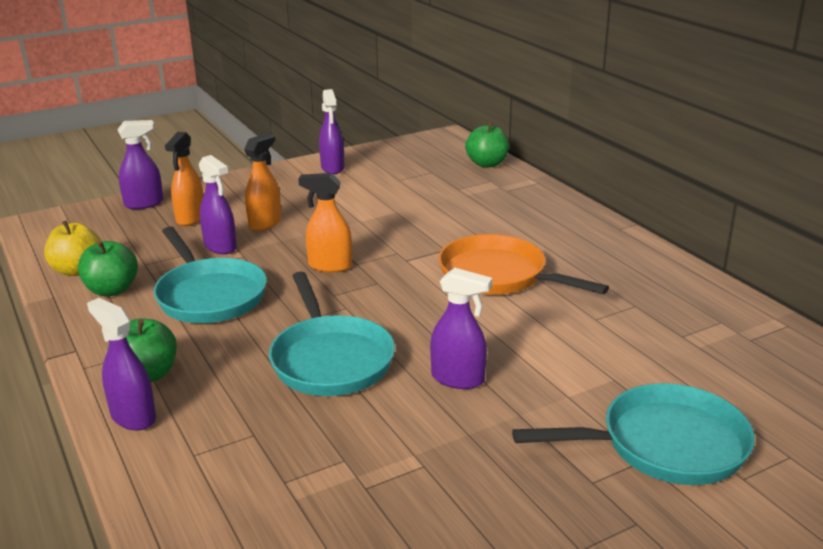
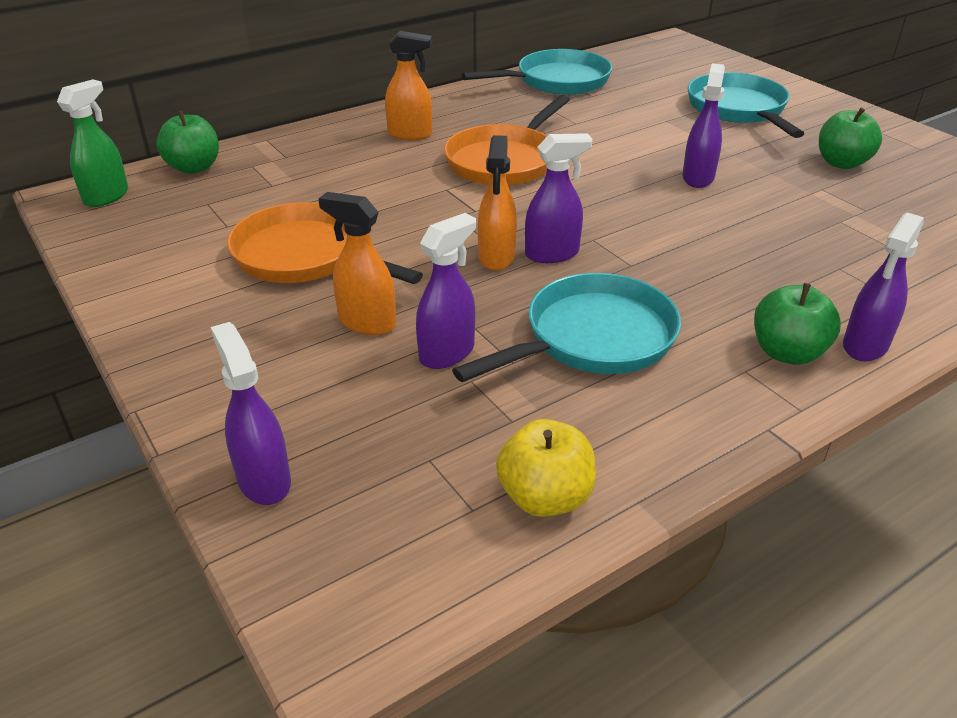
camera: 95 degrees left, 10 degrees up
(112, 290) = (601, 436): green apple -> green apple (842, 163)
(190, 218) = (340, 404): orange spray bottle -> orange spray bottle (410, 134)
(330, 359) = (698, 239): turquoise pan -> turquoise pan (557, 81)
(332, 168) = (160, 283): purple spray bottle -> purple spray bottle (552, 254)
(351, 203) = (305, 256): none -> orange pan
(445, 145) = (107, 196): none -> green spray bottle

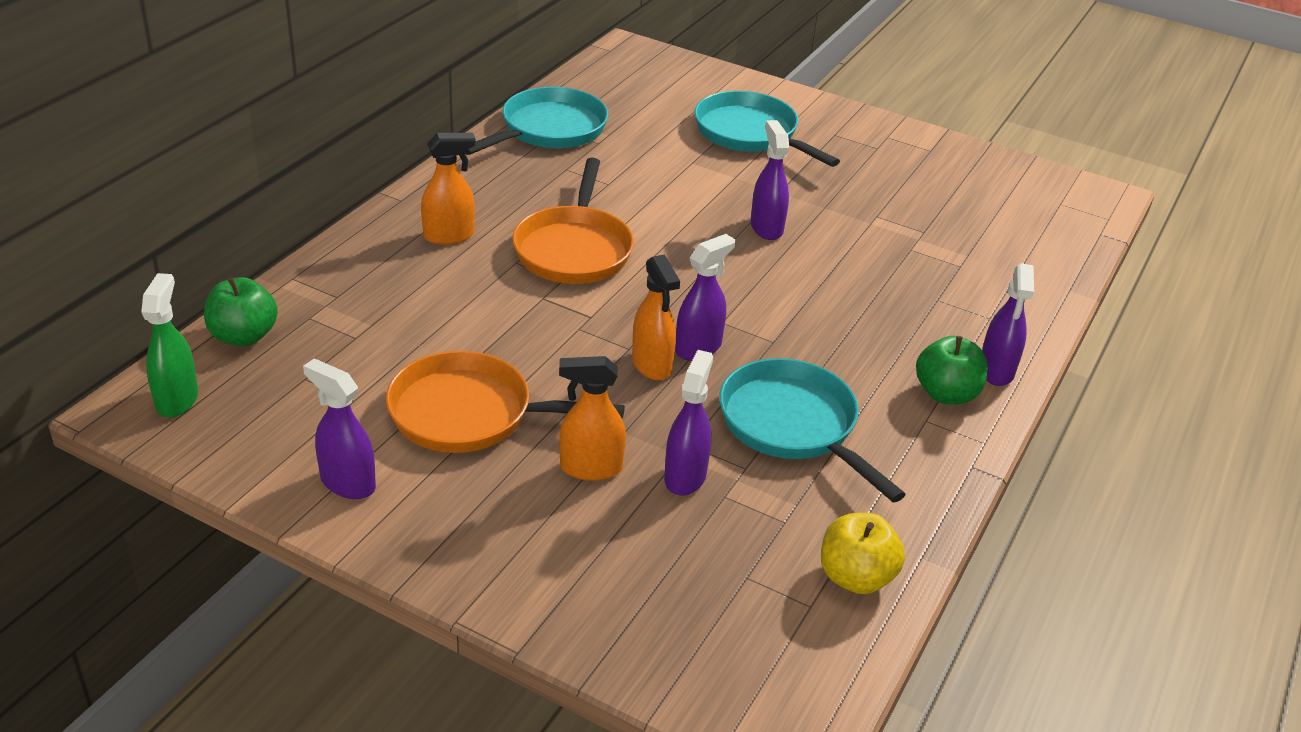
camera: 30 degrees left, 0 degrees up
(264, 480) = (630, 641): purple spray bottle -> purple spray bottle (347, 483)
(592, 338) = (793, 425): turquoise pan -> turquoise pan turned 60 degrees counterclockwise
(842, 163) = (876, 182): green apple -> none

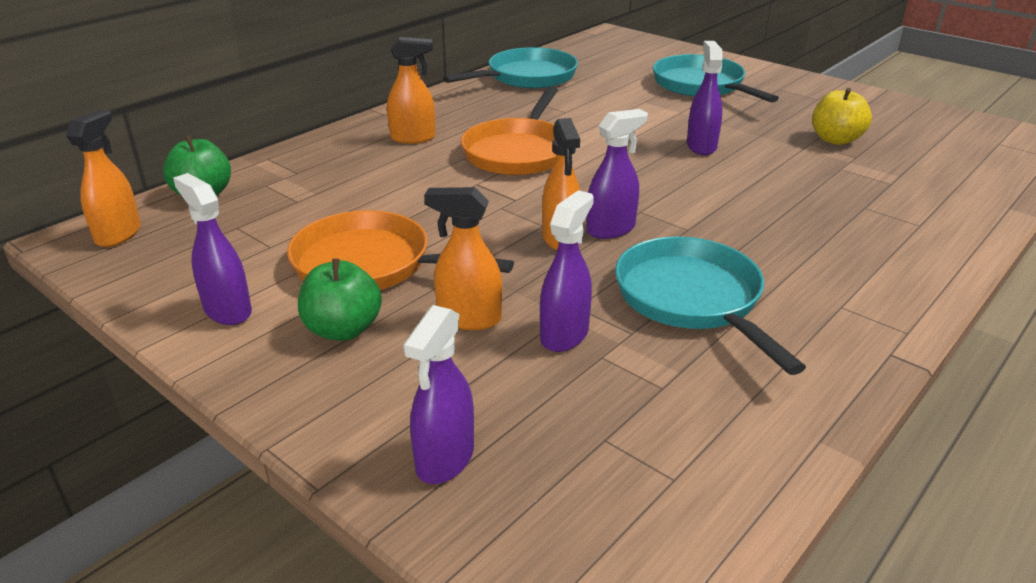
camera: 15 degrees right, 5 degrees down
(177, 399) = (119, 234): green spray bottle -> orange spray bottle
(855, 577) = (735, 453): yellow apple -> yellow apple (835, 140)
(946, 394) = (866, 285): green apple -> green apple (343, 329)
(996, 371) = (925, 269): purple spray bottle -> purple spray bottle (444, 459)

